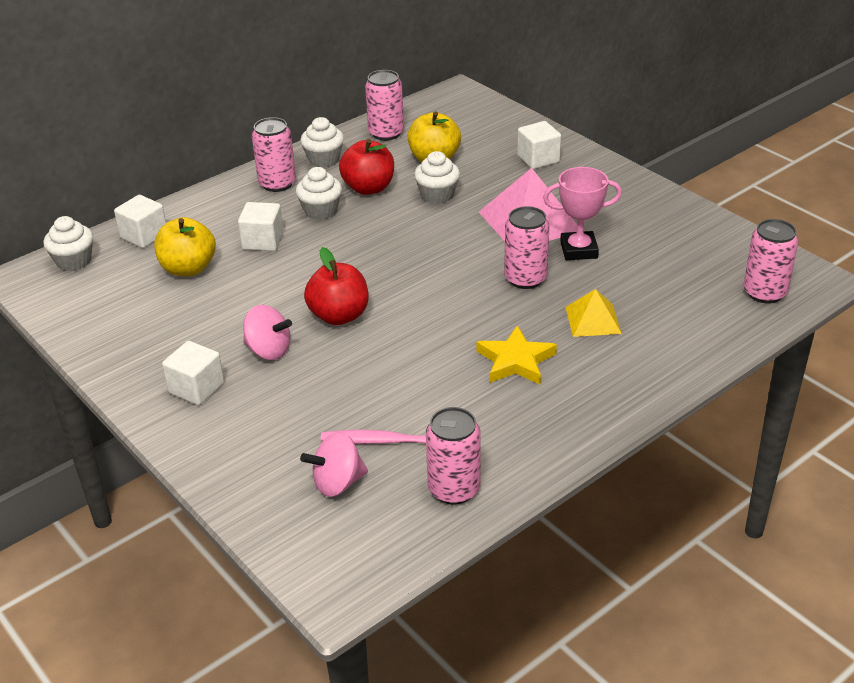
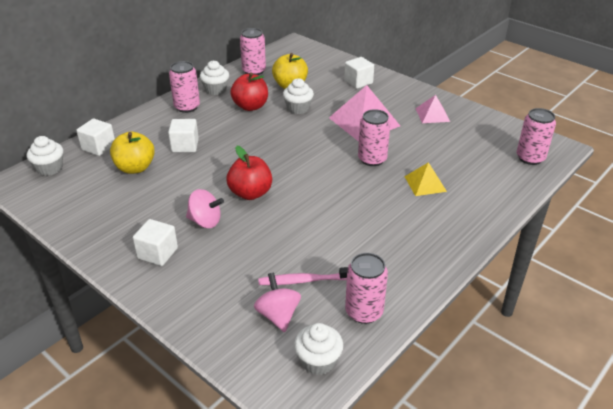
camera: 10 degrees left, 0 degrees up
(321, 211) = (221, 123): white cupcake -> white cupcake (318, 361)
(337, 483) = (278, 315): pink spinning top -> pink spinning top turned 105 degrees clockwise
(516, 361) = (381, 215): yellow star -> none
(579, 250) = (402, 138): pink trophy -> none
(636, 217) = (432, 115): none -> pink pyramid

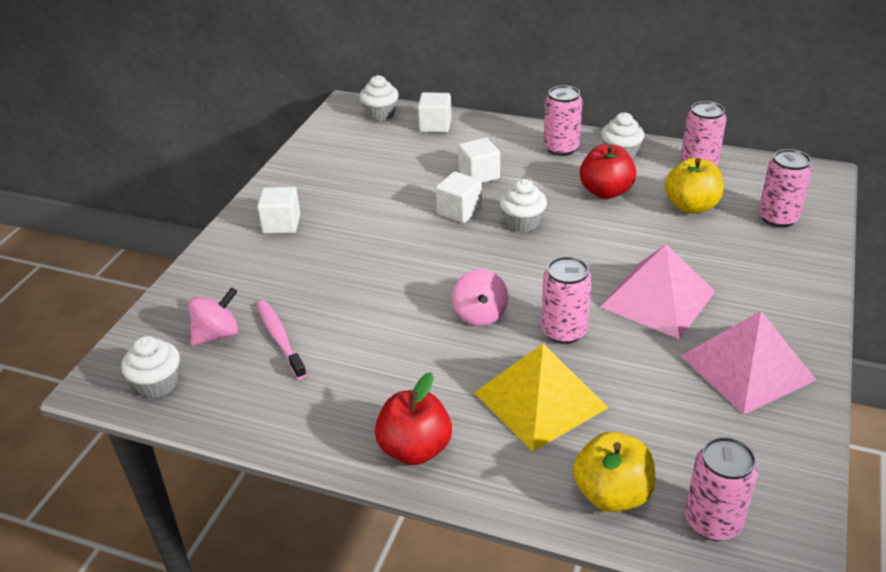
camera: 70 degrees right, 0 degrees up
(135, 168) = (414, 159): yellow apple -> yellow apple (612, 494)
(205, 221) = (348, 236): pink spinning top -> pink spinning top (480, 314)
(250, 193) = (418, 250): red apple -> red apple (415, 449)
(298, 108) = (637, 230): white cupcake -> white cupcake (522, 222)
(358, 82) = (769, 264): white cube -> white cube (459, 211)
(364, 312) = (244, 401): pink can -> pink can (778, 218)
(425, 183) = (540, 399): yellow pyramid -> yellow pyramid, size x1.78
(432, 115) = (746, 367): pink pyramid -> pink pyramid, size x1.78

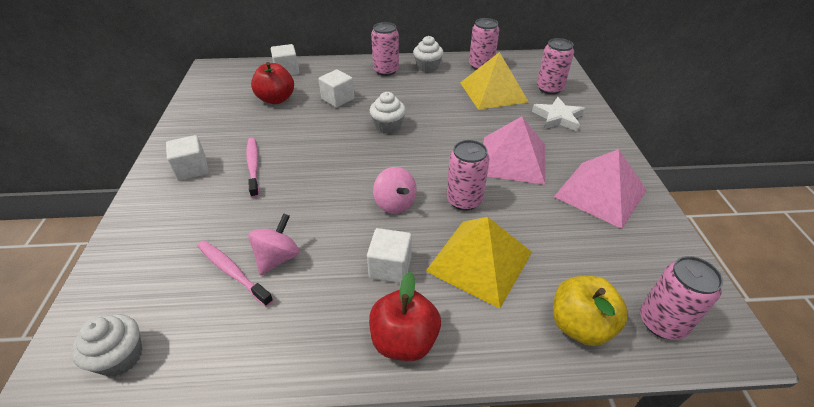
camera: 25 degrees left, 5 degrees up
(217, 334) = (168, 285): pink spinning top -> pink spinning top (277, 258)
(345, 235) = (253, 166): none -> pink toothbrush
(380, 114) = (240, 70): white cupcake -> none
(459, 211) = (336, 128): white cube -> white cube (390, 267)
(605, 191) = (433, 93): red apple -> red apple (276, 99)
(691, 206) = (493, 92): yellow apple -> yellow pyramid
(760, 260) = (558, 117): none -> white star

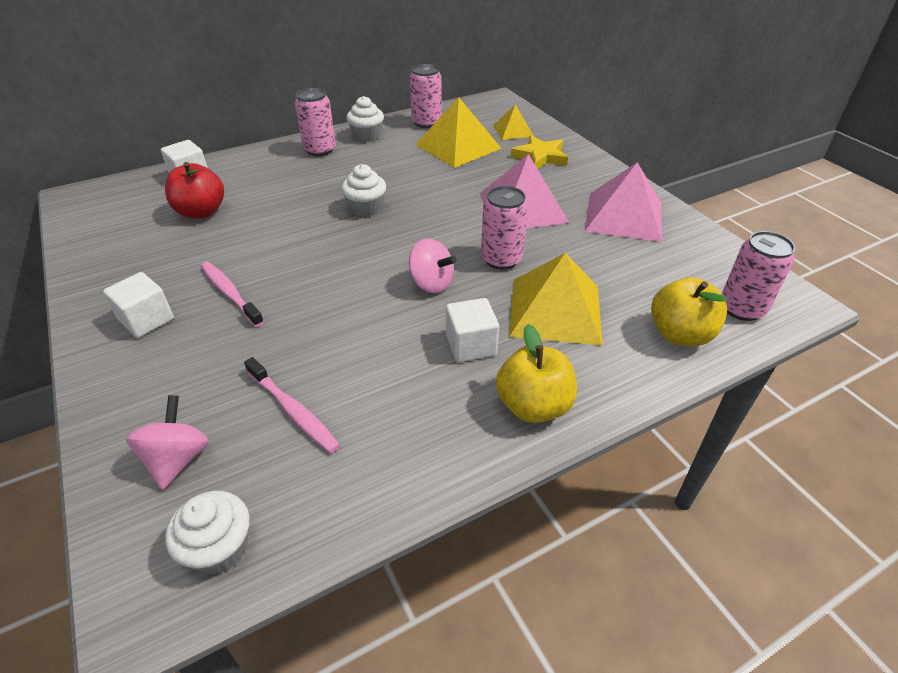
camera: 25 degrees left, 0 degrees up
(232, 272) = (293, 411): pink toothbrush -> pink toothbrush turned 150 degrees counterclockwise
(277, 258) = (338, 378): pink spinning top -> pink spinning top (178, 459)
(338, 99) = (283, 193): white cube -> none
(404, 340) = (533, 406): red apple -> yellow apple
(549, 89) = (513, 130): pink can -> yellow pyramid
(558, 117) = (540, 157): white star -> yellow star

